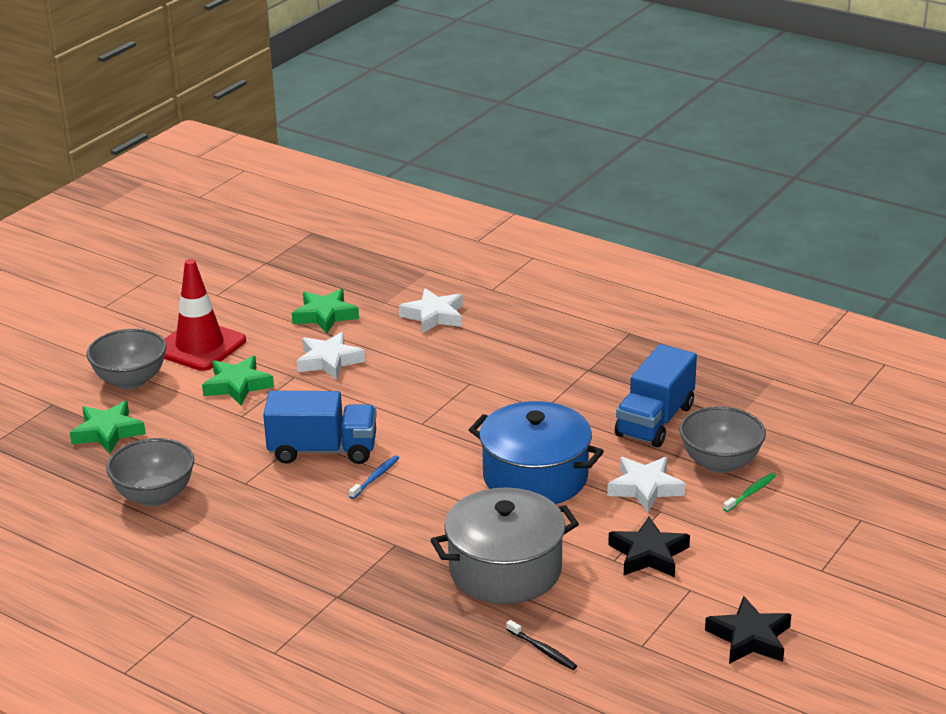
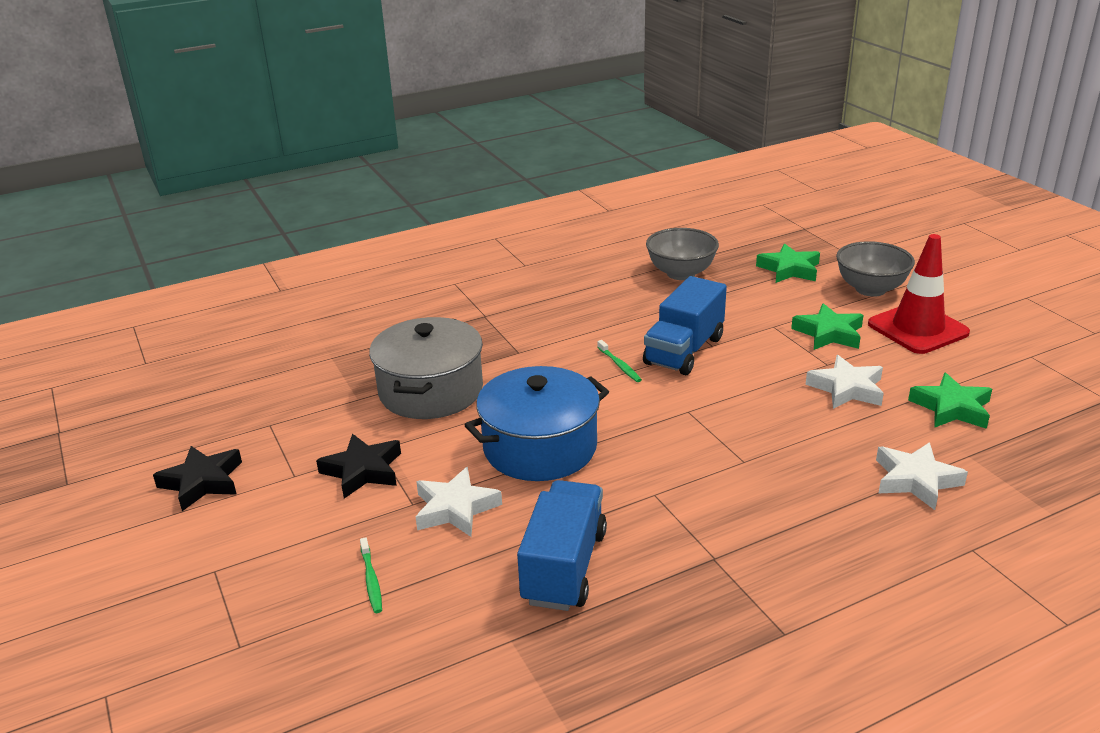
camera: 120 degrees right, 0 degrees up
(375, 477) = (619, 365): blue toothbrush -> green toothbrush
(542, 650) = (325, 379): black toothbrush -> none
(655, 421) = (564, 567): blue truck -> blue truck turned 45 degrees clockwise
(720, 463) = (442, 582): grey bowl -> none

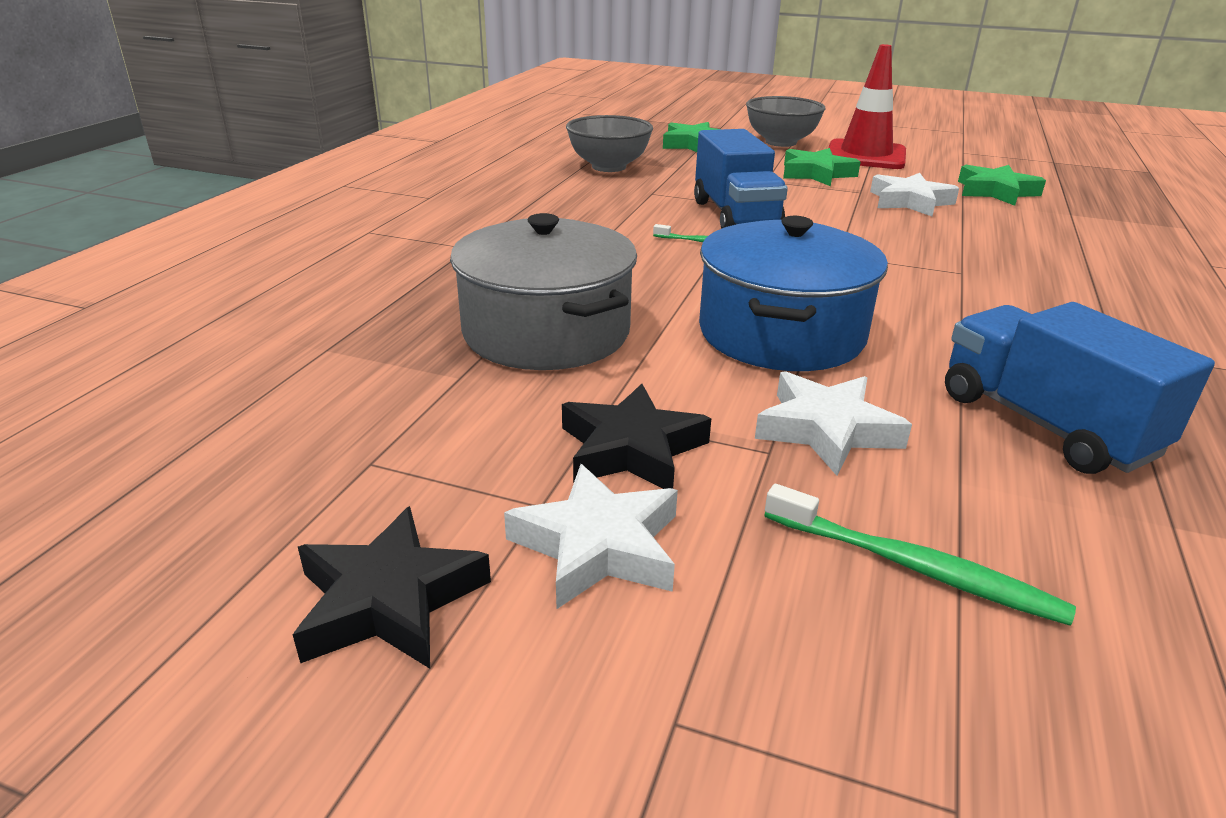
camera: 45 degrees left, 0 degrees up
(371, 580) = (913, 567): green toothbrush -> green toothbrush, size x1.59
(915, 480) = (1084, 239): white star -> white star (598, 546)

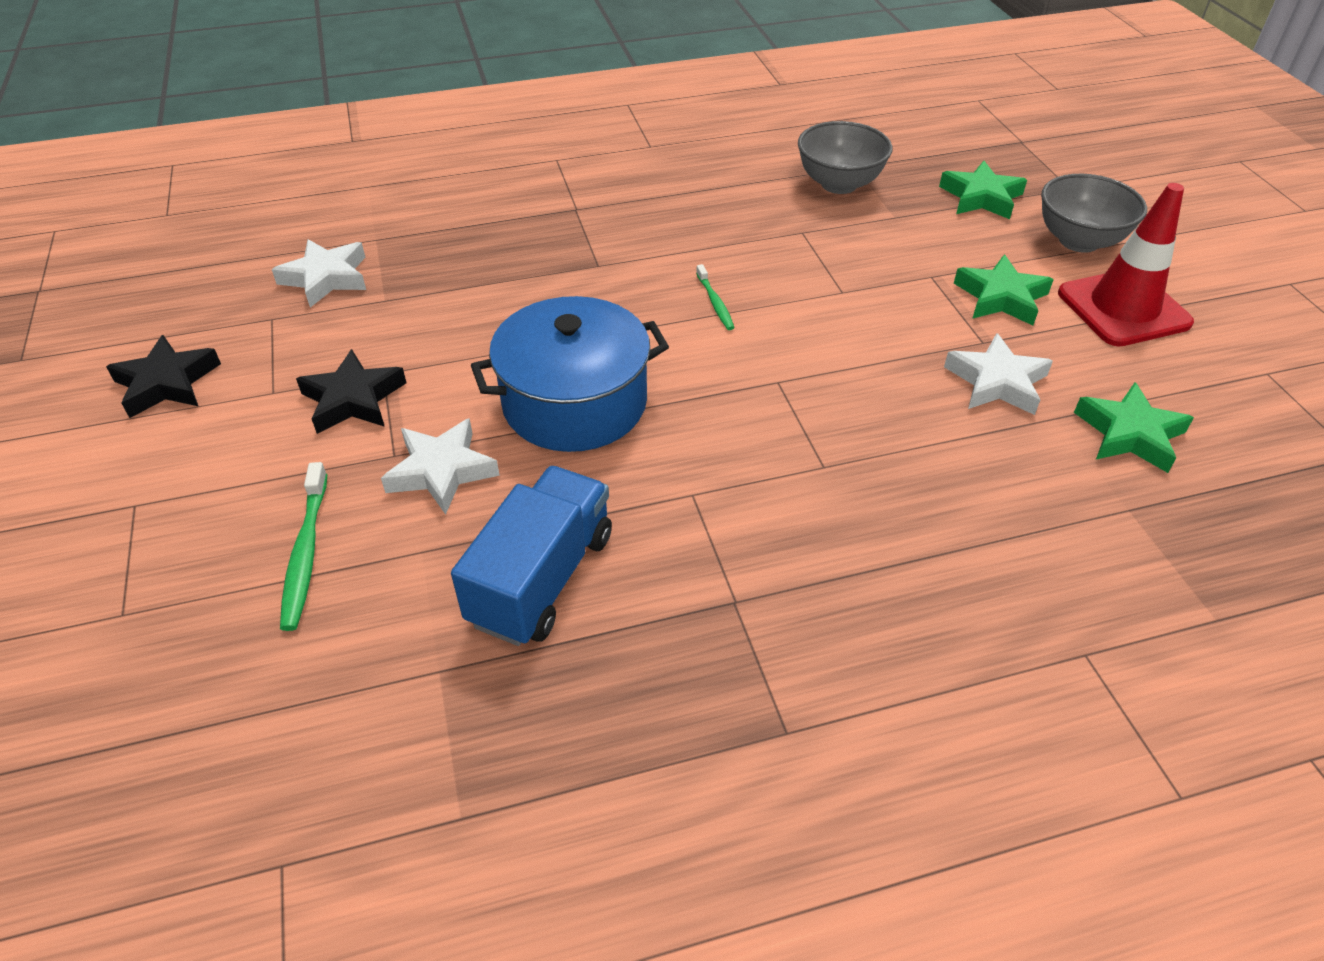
camera: 55 degrees right, 15 degrees up
(546, 332) = (473, 303): grey pot -> none
(598, 546) = (248, 427): white star -> white star (326, 278)
(735, 215) = (803, 294): blue truck -> none

